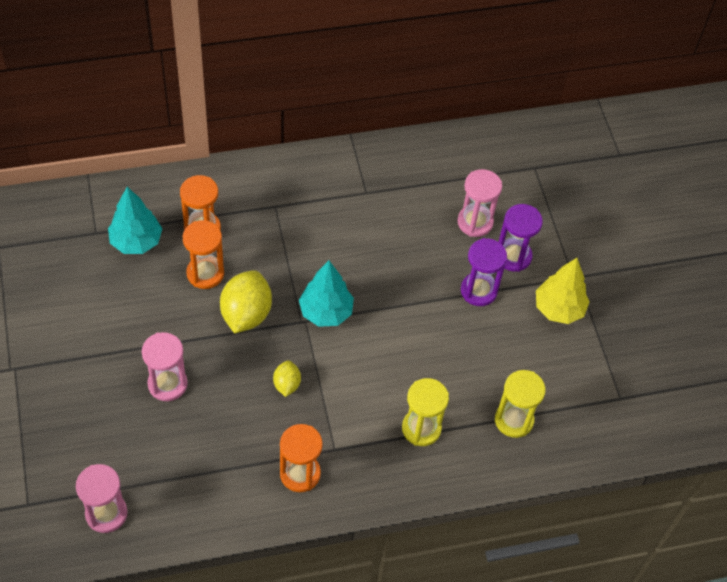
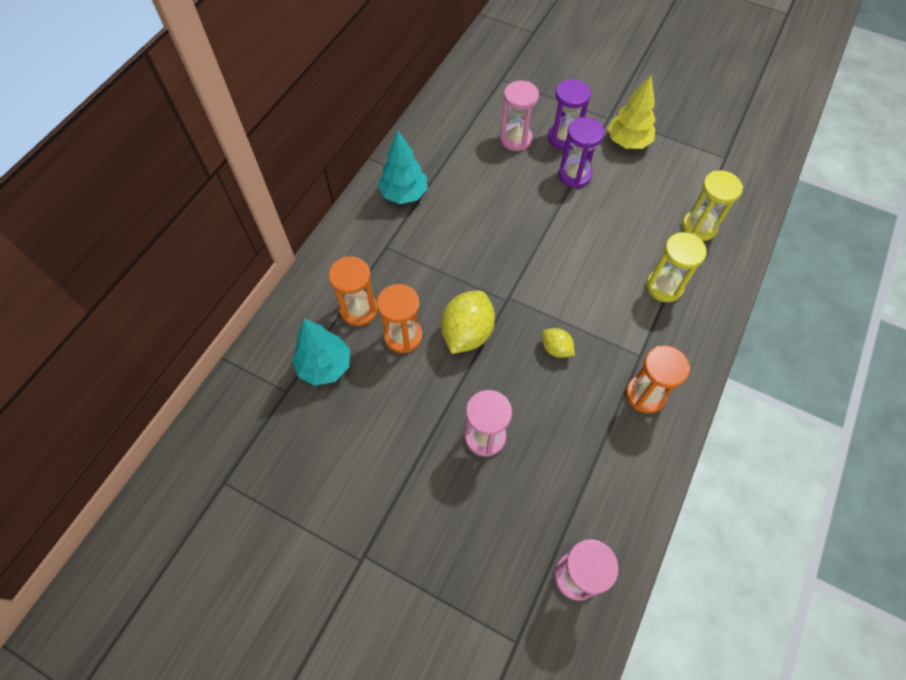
camera: 45 degrees left, 5 degrees up
(246, 314) = (467, 333): yellow lemon -> yellow lemon turned 60 degrees clockwise
(326, 312) = (512, 278): turquoise tree -> turquoise tree (404, 194)

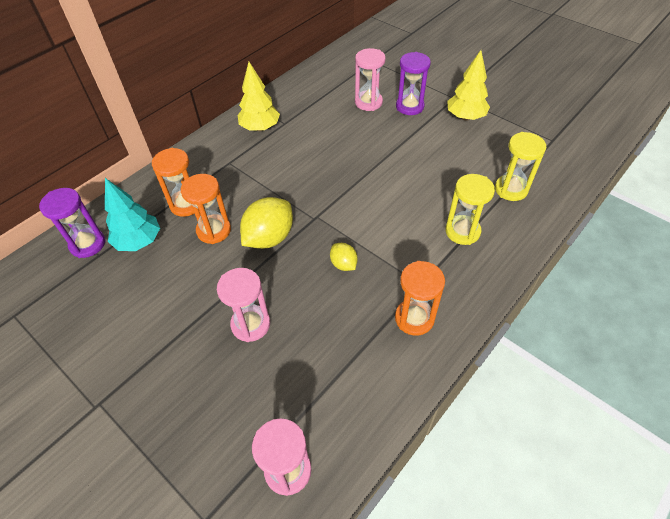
camera: 15 degrees right, 10 degrees down
(404, 194) = (260, 128): turquoise tree -> yellow tree
(574, 175) = (410, 134): purple hourglass -> purple hourglass (87, 244)

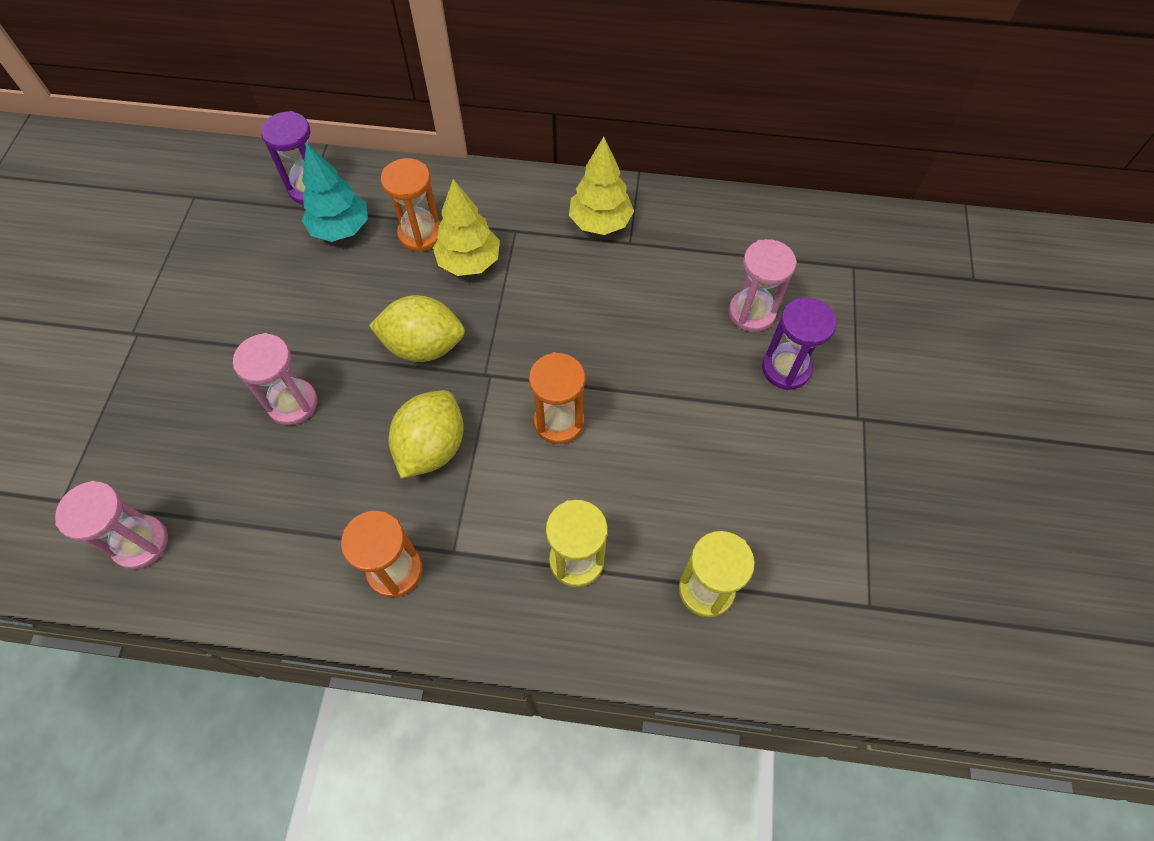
camera: 55 degrees right, 10 degrees up
(214, 230) = (399, 285): orange hourglass -> orange hourglass (559, 422)
(343, 264) = (432, 447): yellow lemon -> yellow lemon, size x1.88
(465, 117) = (823, 454): yellow tree -> yellow tree (469, 262)

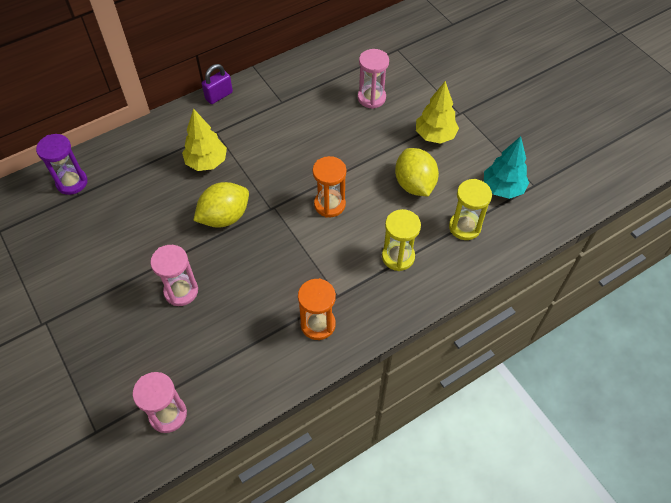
camera: 40 degrees left, 5 degrees down
(341, 229) = (114, 191): turquoise tree -> turquoise tree (502, 188)
(420, 234) = (164, 165): orange hourglass -> none
(432, 447) = (278, 259): yellow lemon -> yellow lemon (414, 184)
(562, 186) = (219, 96): none -> purple padlock
(600, 223) = (257, 101): yellow tree -> yellow tree (435, 136)
(786, 369) = (410, 112): purple hourglass -> none

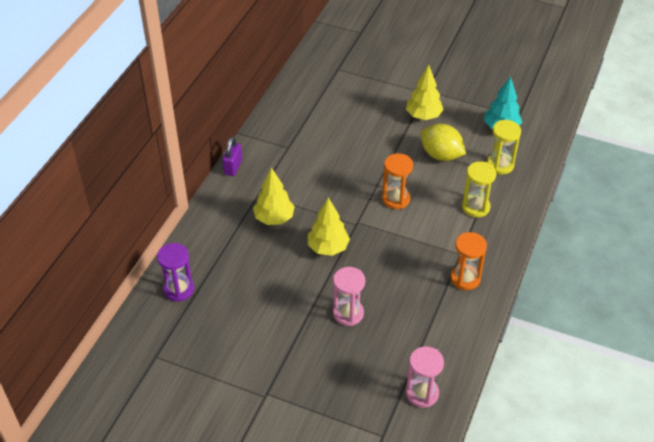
camera: 35 degrees left, 10 degrees down
(224, 217) = (328, 248): yellow lemon -> yellow tree
(371, 98) = (353, 112): pink hourglass -> none

